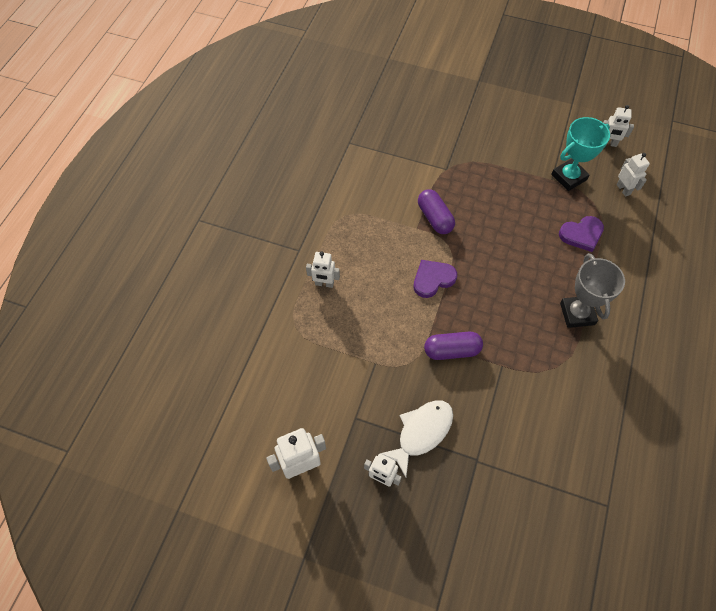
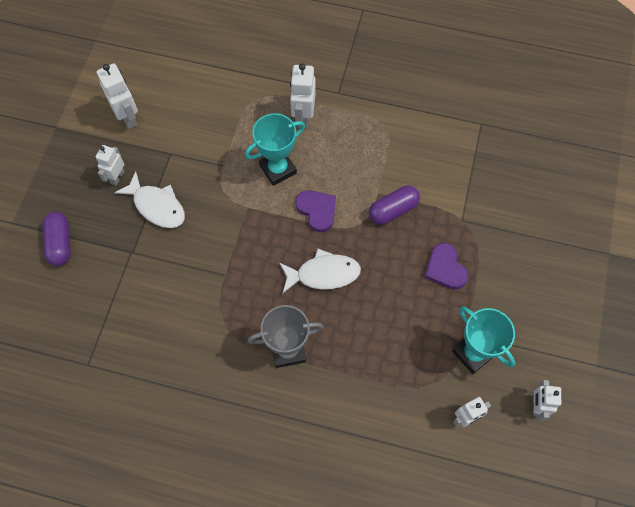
camera: 85 degrees right, 5 degrees up
(324, 284) = (303, 117): white robot -> white robot, size x1.51
(384, 311) = (278, 169): none -> turquoise trophy
(452, 350) = (239, 229): purple capsule -> purple capsule (60, 243)
(500, 279) = (323, 274): none -> white fish
(581, 234) = (391, 362): purple heart -> purple heart (445, 268)

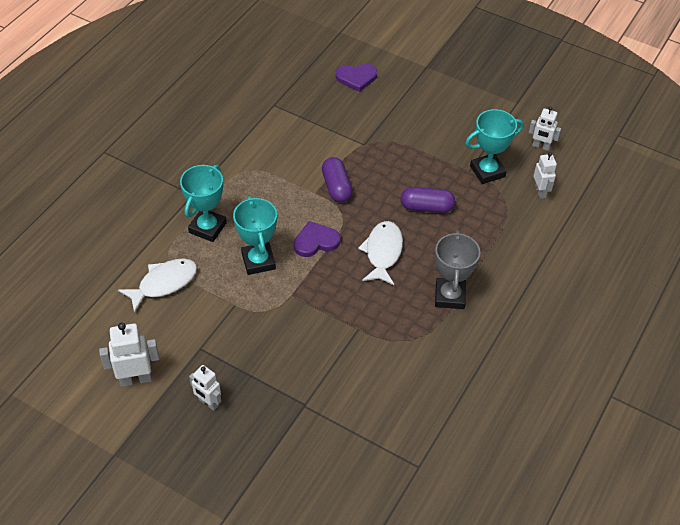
camera: 75 degrees left, 15 degrees down
(60, 243) = (269, 471): purple capsule -> purple capsule (426, 207)
(157, 206) = (259, 372): white fish -> white fish (164, 283)
(303, 117) = (207, 228): white robot -> turquoise trophy
(445, 268) = (406, 167): purple heart -> purple heart (356, 78)

